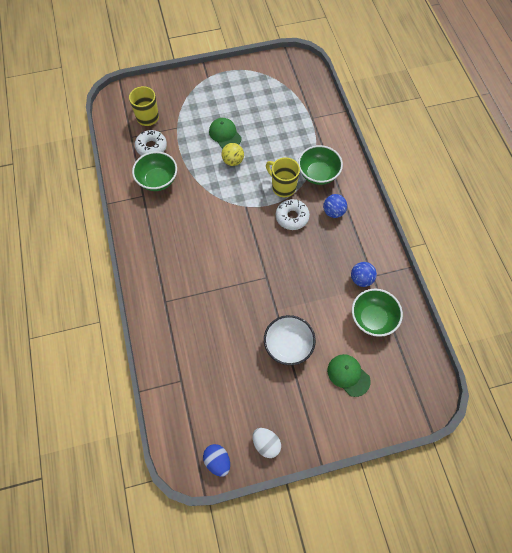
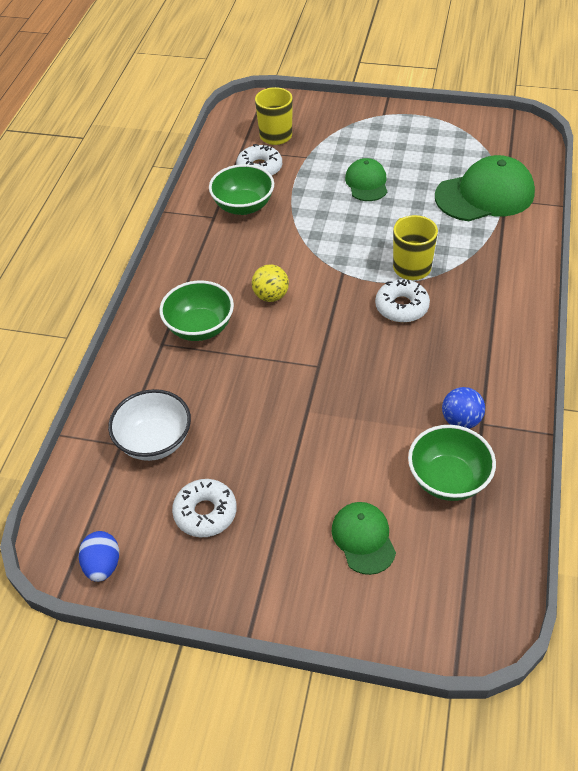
camera: 30 degrees right, 15 degrees down
(233, 161) = (358, 215): yellow ball -> yellow ball (271, 296)
(256, 400) = (205, 513): none -> white donut
(266, 444) = (184, 575): white egg -> none
(288, 345) = (296, 462): white bowl -> white bowl (155, 441)
(299, 118) = (485, 195): none -> green cap
(318, 174) = (473, 268): green bowl -> green bowl (200, 327)
(333, 212) = (469, 321): blue ball -> none

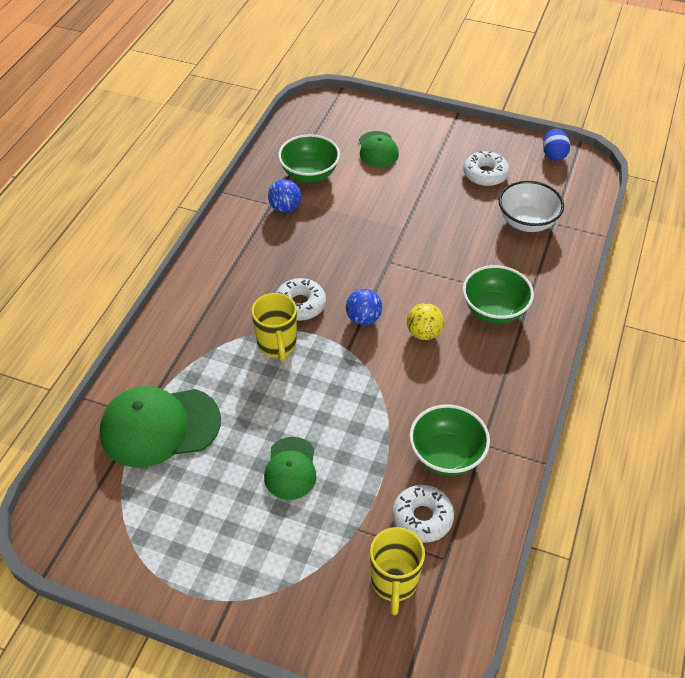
camera: 175 degrees left, 0 degrees up
(333, 302) = (363, 318): none -> blue ball

